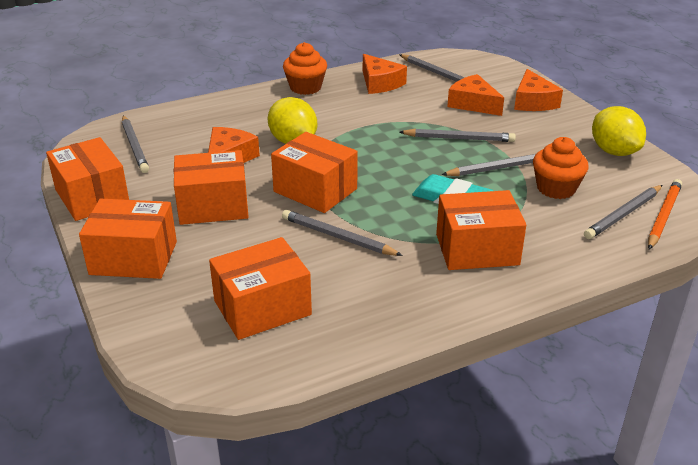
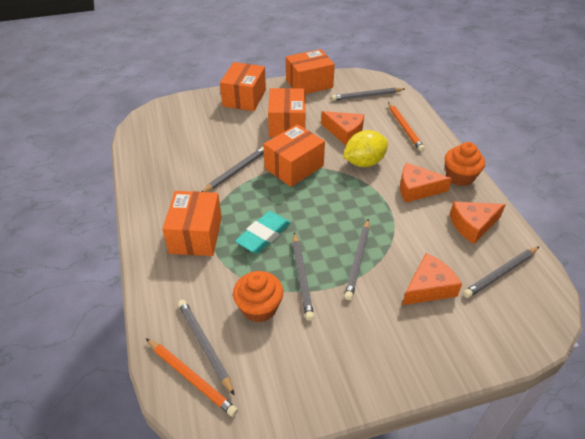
camera: 100 degrees right, 10 degrees up
(215, 118) = (405, 128): none -> orange pencil
(262, 308) = (182, 137): orange box -> none
(533, 101) = (434, 343): orange cheese -> orange cheese (417, 189)
(614, 151) = (314, 383): yellow lemon -> none

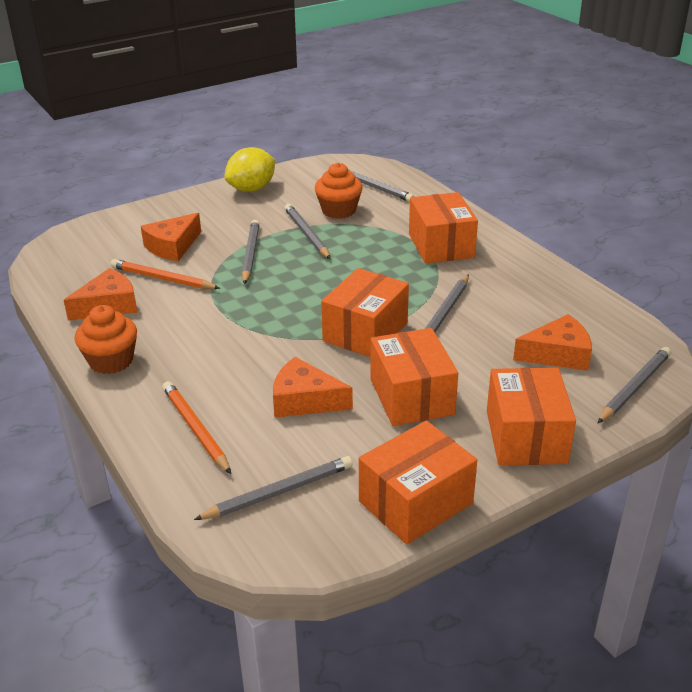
camera: 165 degrees right, 10 degrees down
(191, 378) = (371, 173): orange pencil -> orange pencil (162, 278)
(263, 235) = (365, 257): turquoise eraser -> none
(364, 162) = (261, 356): yellow lemon -> yellow lemon (251, 189)
(417, 189) = (179, 334): orange cheese -> orange cheese (558, 354)
(500, 273) = (90, 268): grey pencil -> grey pencil (634, 387)

